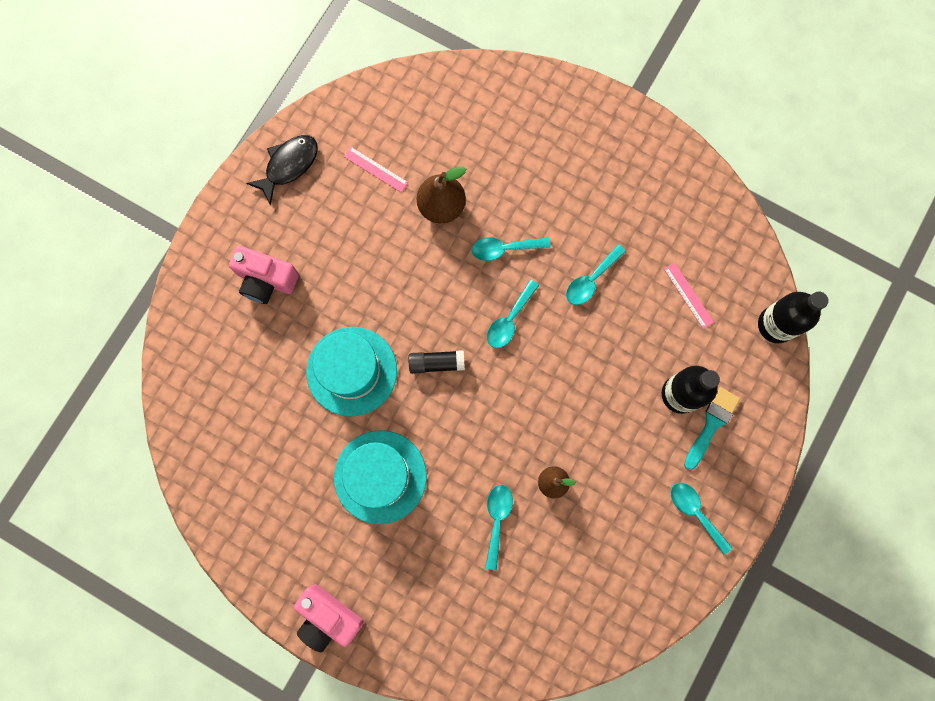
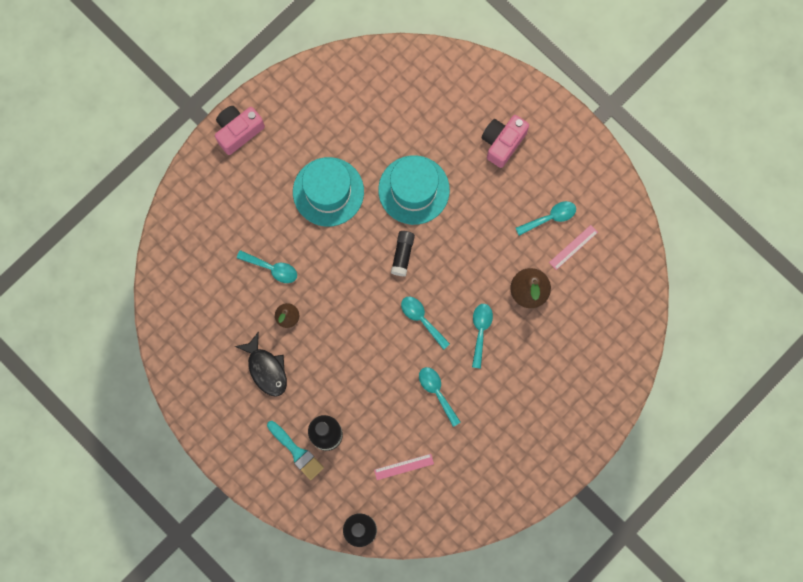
camera: 105 degrees right, 0 degrees up
(289, 165) = (593, 180): black fish -> black fish (266, 369)
(695, 512) = (234, 418): turquoise spoon -> turquoise spoon (550, 218)

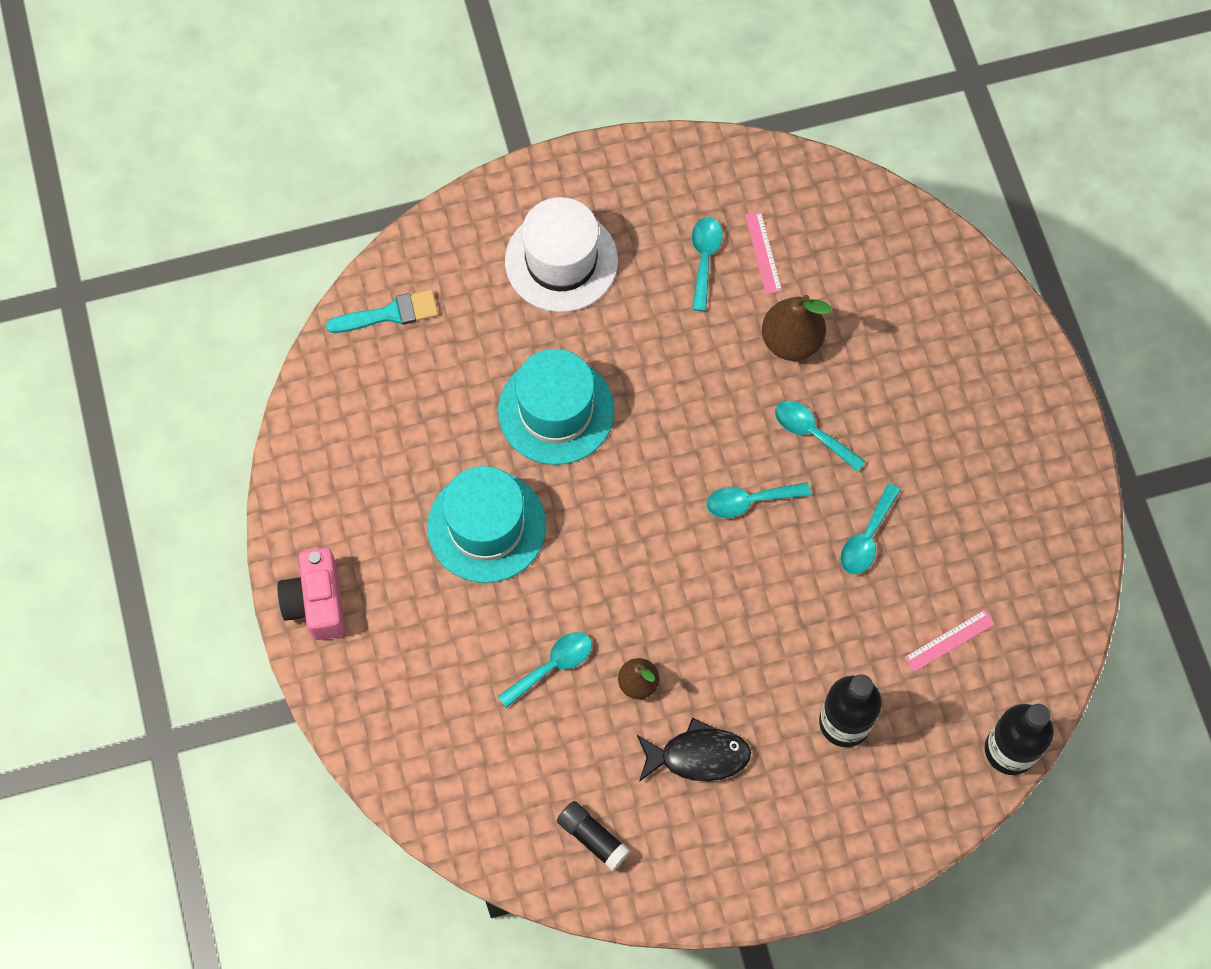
camera: 60 degrees left, 10 degrees down
(297, 452) = (846, 778): turquoise brush -> turquoise brush (390, 314)
(402, 254) = (641, 476): black glue stick -> black glue stick (593, 838)
(404, 466) = (949, 640): pink ruler -> pink ruler turned 45 degrees clockwise
(437, 392) = (867, 537): turquoise spoon -> turquoise spoon turned 60 degrees counterclockwise
(502, 143) = (561, 261): pink camera -> white hat

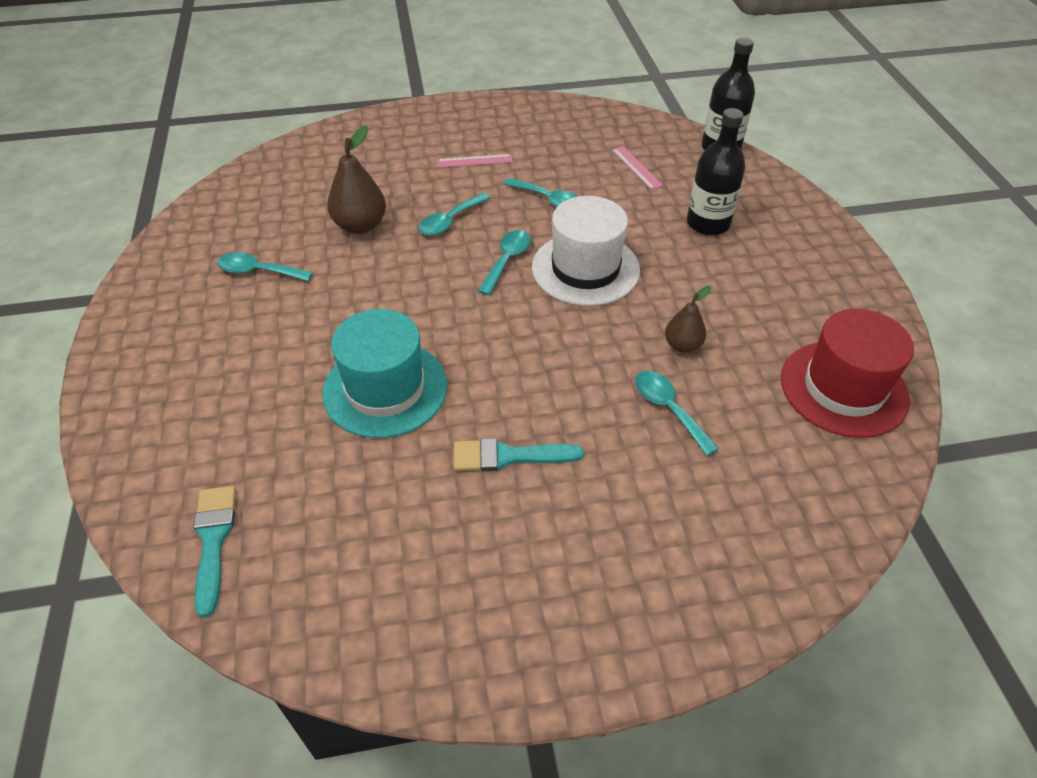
camera: 85 degrees left, 20 degrees down
(316, 602) = (592, 645): pink camera -> none
(486, 526) = (508, 456): turquoise hat -> turquoise brush
(561, 261) = (214, 374): white hat -> white hat (585, 269)
(593, 838) = (843, 388): black glue stick -> red hat
(698, 756) = (749, 310): black fish -> none
(750, 501) = (507, 261): turquoise spoon -> turquoise spoon turned 150 degrees counterclockwise
(763, 252) = (268, 235): pink ruler -> pink ruler (474, 161)

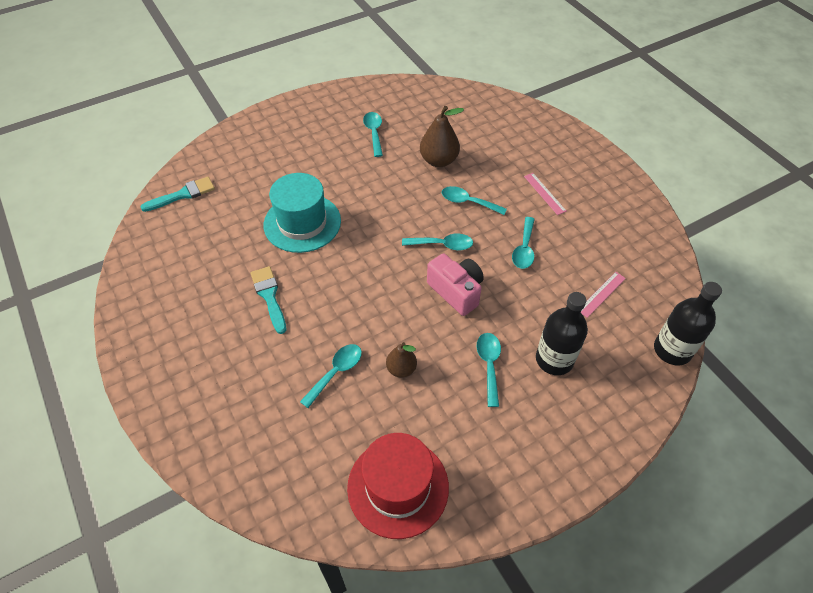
camera: 70 degrees right, 5 degrees up
(585, 269) = (456, 291): white hat -> pink camera
(700, 272) = (489, 365): none -> turquoise spoon

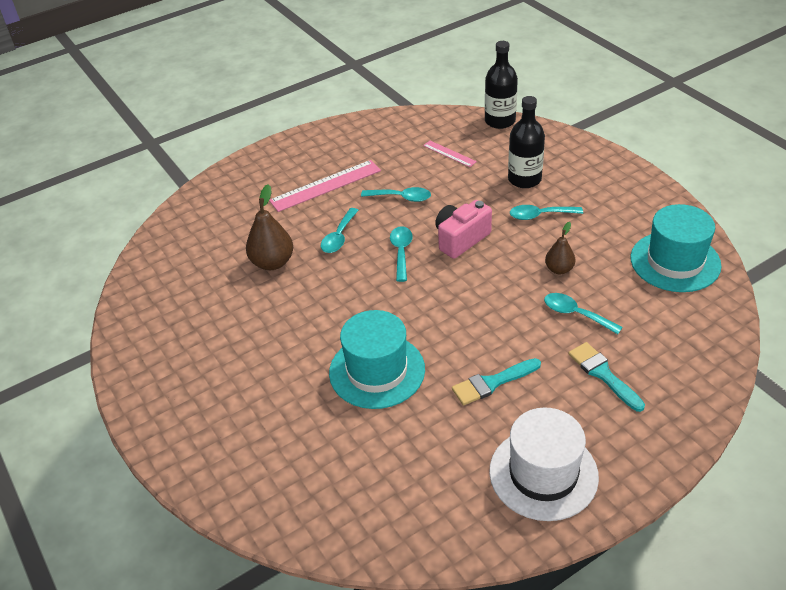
camera: 90 degrees left, 10 degrees down
(169, 319) = (543, 473): none -> white hat
(183, 194) = (329, 514): turquoise brush -> turquoise brush (603, 374)
(374, 133) = (218, 323): turquoise spoon -> none
(398, 487) = (675, 261): red hat -> turquoise hat
(544, 193) = (325, 185): pink ruler -> pink ruler, size x1.87

